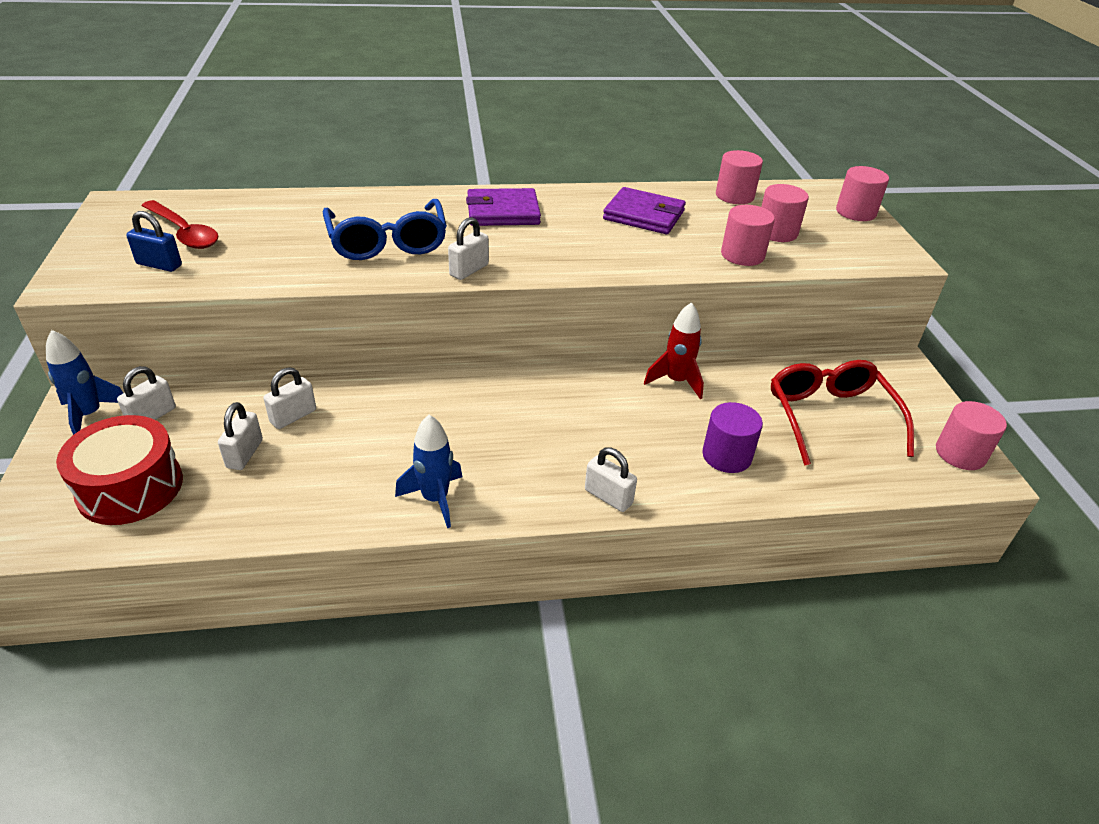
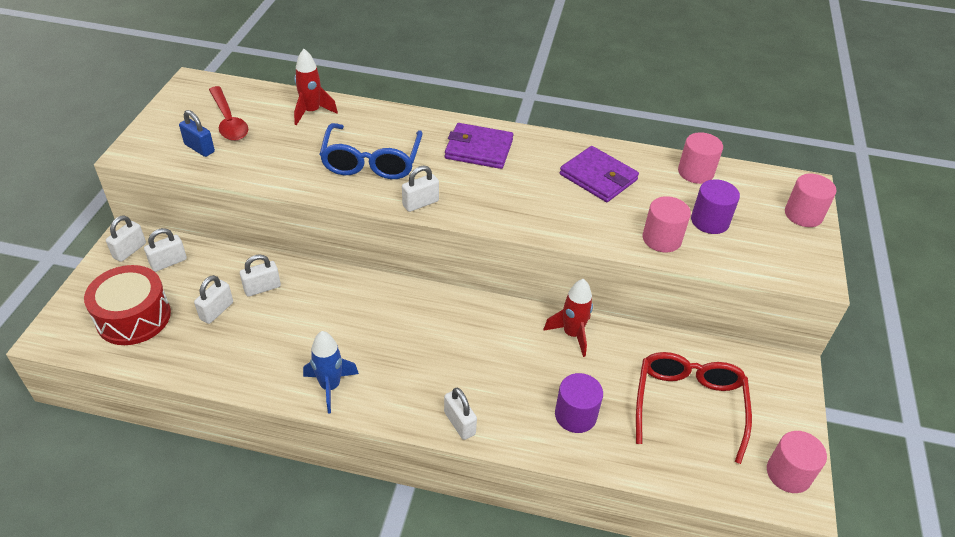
camera: 20 degrees right, 5 degrees up
(90, 415) = (130, 250): blue rocket -> white padlock
(287, 209) = (312, 112): none -> red rocket
(776, 232) = (710, 221): pink cylinder -> purple cylinder

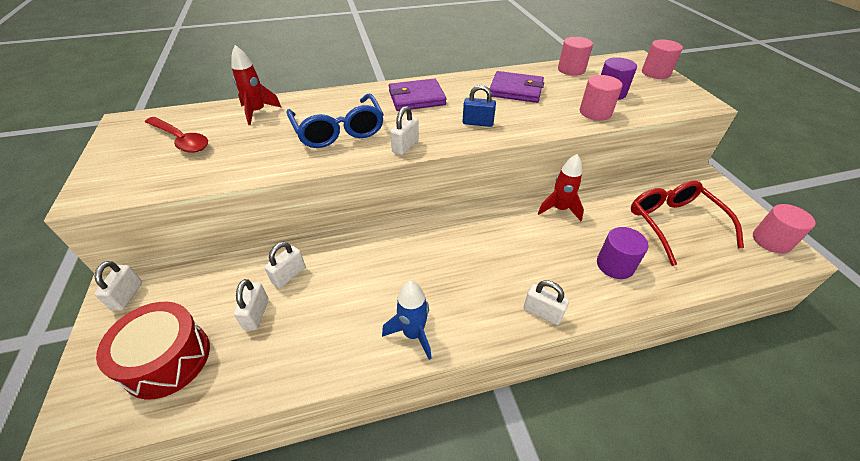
camera: 25 degrees left, 0 degrees up
(169, 262) = (178, 290): white padlock -> none
(199, 148) = (164, 169): blue padlock -> blue padlock (477, 123)

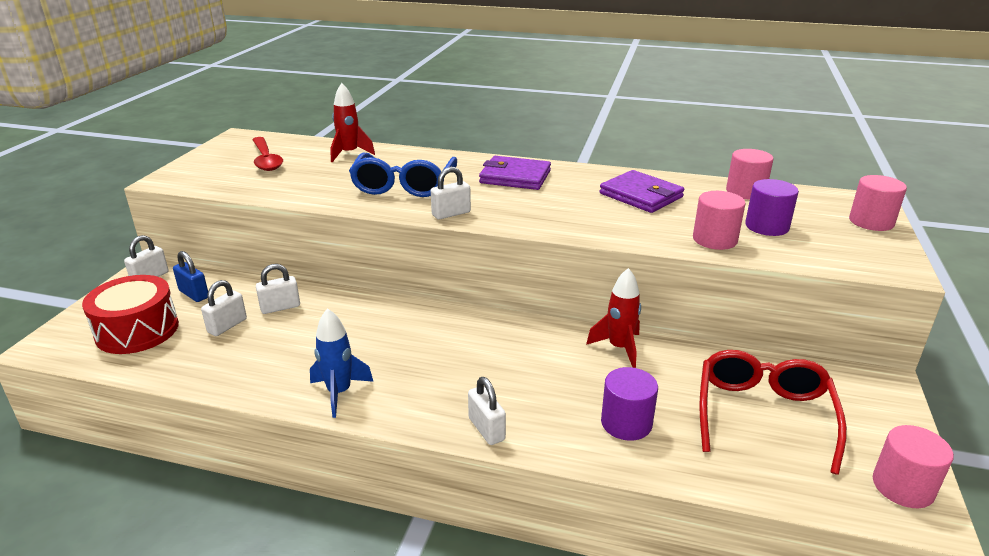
camera: 30 degrees right, 15 degrees down
(477, 123) = (553, 214): blue padlock -> blue padlock (194, 294)

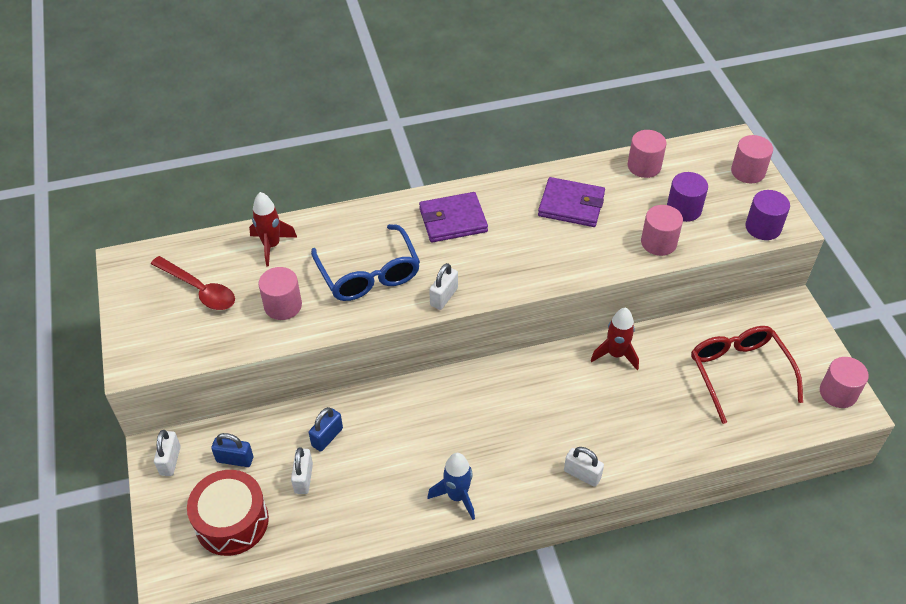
camera: 30 degrees left, 20 degrees up
(280, 307) = (327, 437): white padlock -> blue padlock
(313, 182) = (283, 305): none -> pink cylinder
(626, 423) = (664, 423): purple cylinder -> purple cylinder (763, 227)

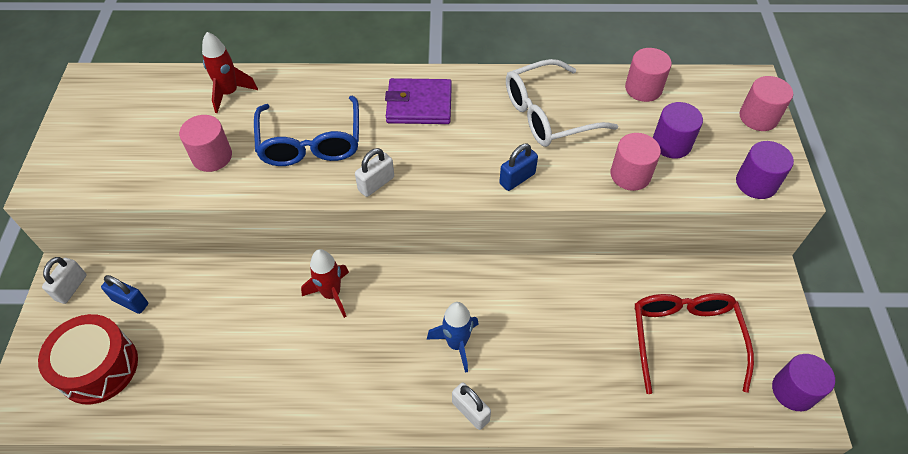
camera: 15 degrees right, 5 degrees up
(199, 289) = (141, 122): red spoon -> none
(303, 478) = (186, 339): white padlock -> none
(327, 437) = (227, 301): blue padlock -> blue padlock (517, 178)
(457, 496) = (329, 401): blue rocket -> blue rocket (457, 344)
(571, 205) = (549, 114): purple wallet -> white glasses
(616, 354) = (555, 285): red rocket -> red rocket (331, 294)
(838, 393) = (793, 391): pink cylinder -> purple cylinder

